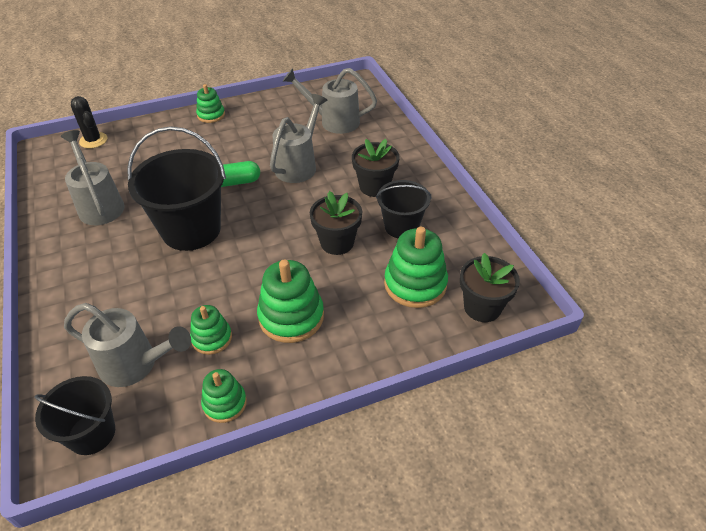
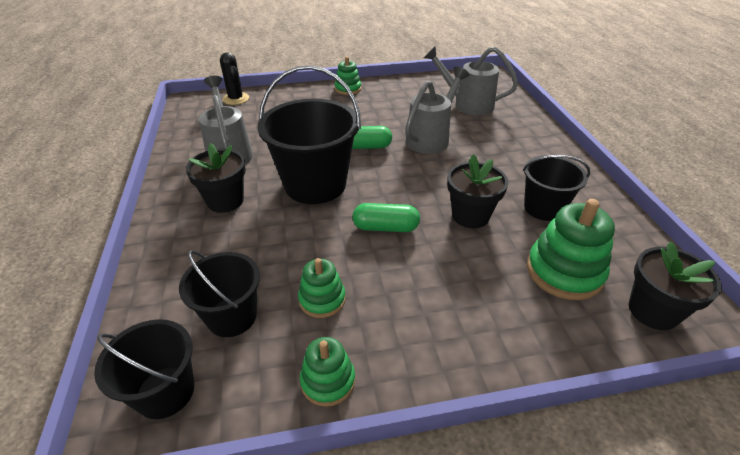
camera: 10 degrees right, 5 degrees down
(135, 365) = (232, 316): grey watering can -> black bucket
(261, 264) = (385, 227): none -> green capsule
(291, 317) = (415, 288): green stacking toy -> none
(374, 187) = (511, 166): black flower pot -> black flower pot (225, 201)

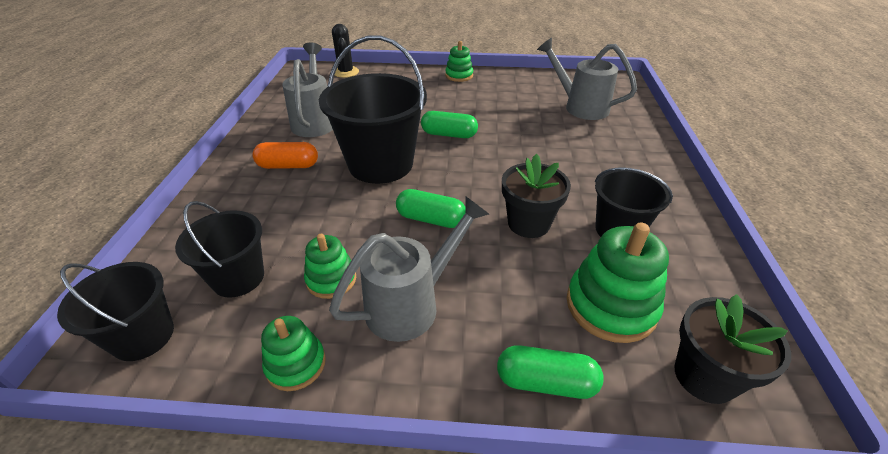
camera: 15 degrees right, 0 degrees up
(225, 201) = (288, 166): black flower pot -> orange capsule
(431, 138) = (522, 136): grey watering can -> grey watering can (411, 304)
(541, 344) = (546, 382): none -> green capsule

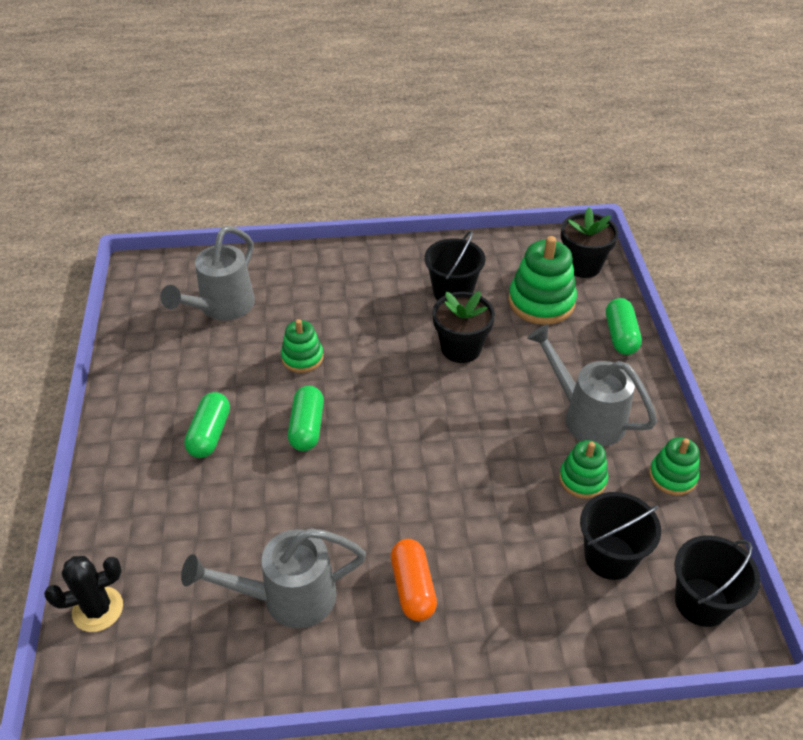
camera: 100 degrees left, 5 degrees up
(380, 164) = (388, 485): black bucket -> none
(431, 219) = (476, 420): green capsule -> green capsule (210, 434)
(459, 76) = (121, 438): green stacking toy -> green stacking toy (302, 357)

